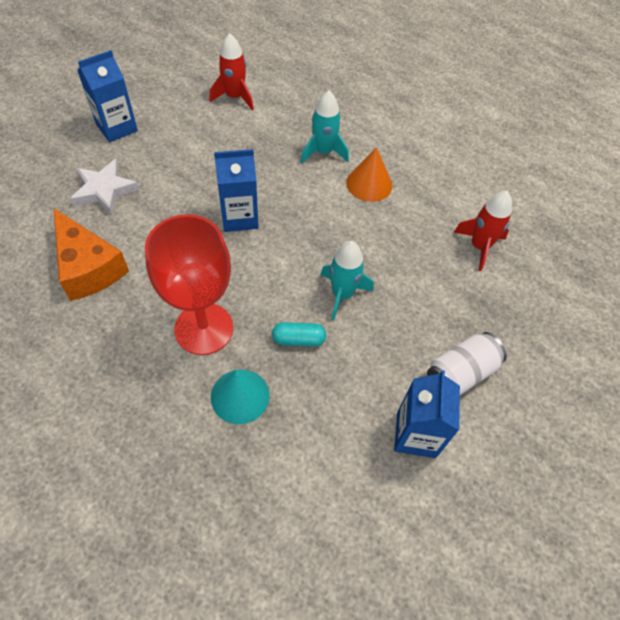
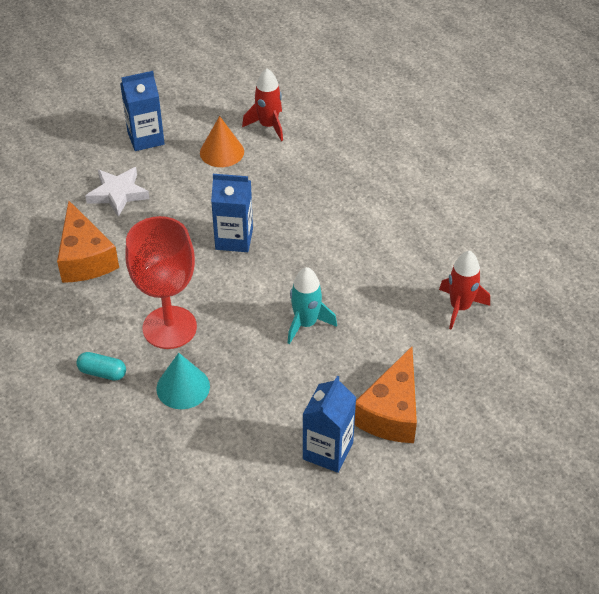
camera: 20 degrees right, 10 degrees down
(298, 339) = (251, 353): turquoise capsule -> turquoise capsule (102, 372)
(323, 152) = (337, 192): turquoise rocket -> none
(369, 184) = (372, 230): orange cone -> orange cone (222, 152)
(460, 373) = (391, 412): white can -> orange cheese

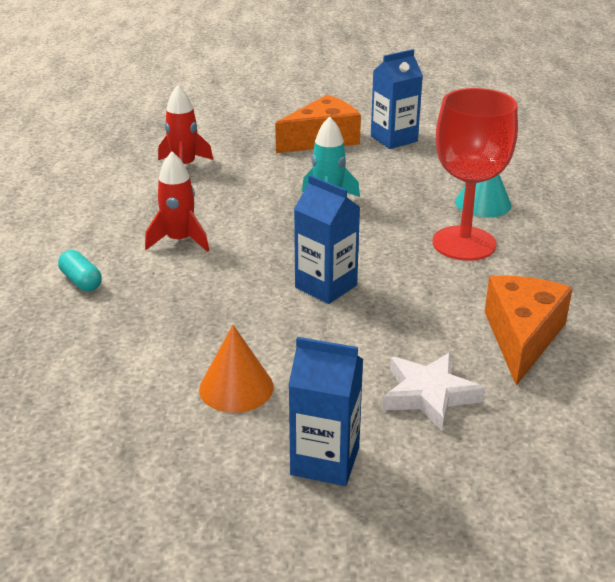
camera: 145 degrees left, 15 degrees down
(102, 372) = (557, 237): turquoise capsule -> turquoise capsule (81, 281)
(268, 126) = (133, 394): red rocket -> red rocket (179, 240)

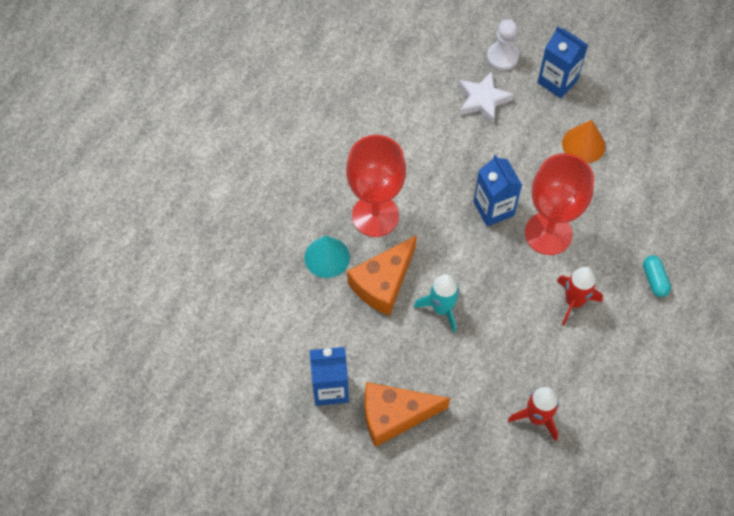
camera: 155 degrees left, 30 degrees up
(240, 284) = (548, 233): none -> red goblet
(444, 466) = (502, 57): none -> white pawn
(522, 337) = (403, 119): orange cheese -> orange cheese (383, 283)

